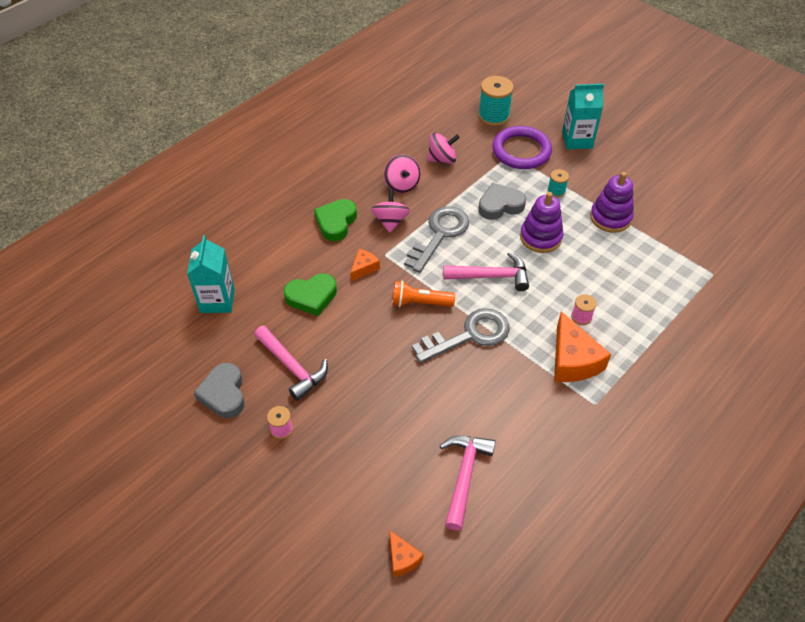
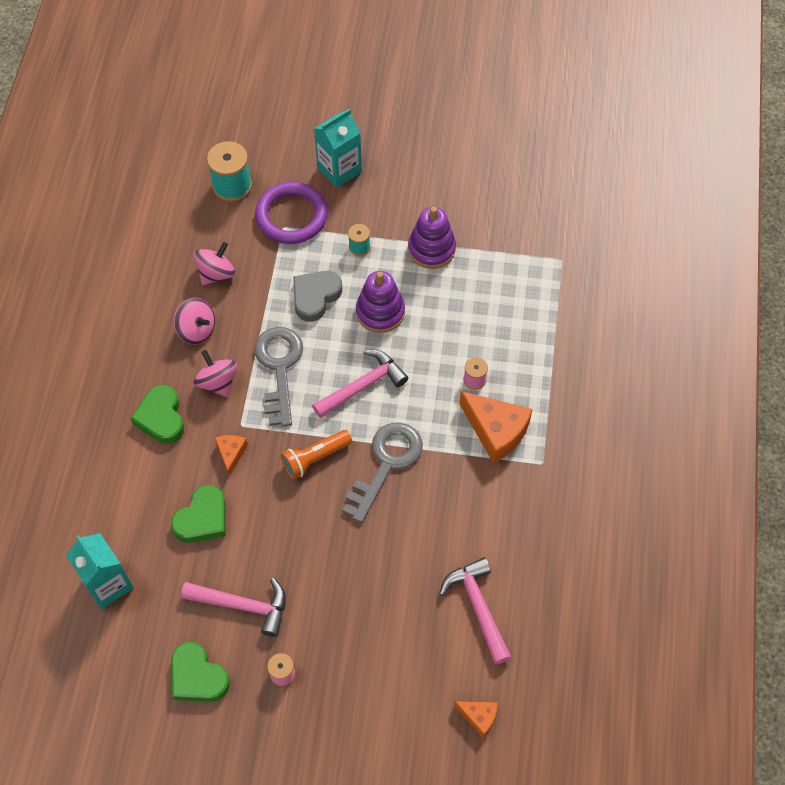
camera: 35 degrees left, 10 degrees up
(223, 394) = (198, 676): grey heart -> green heart

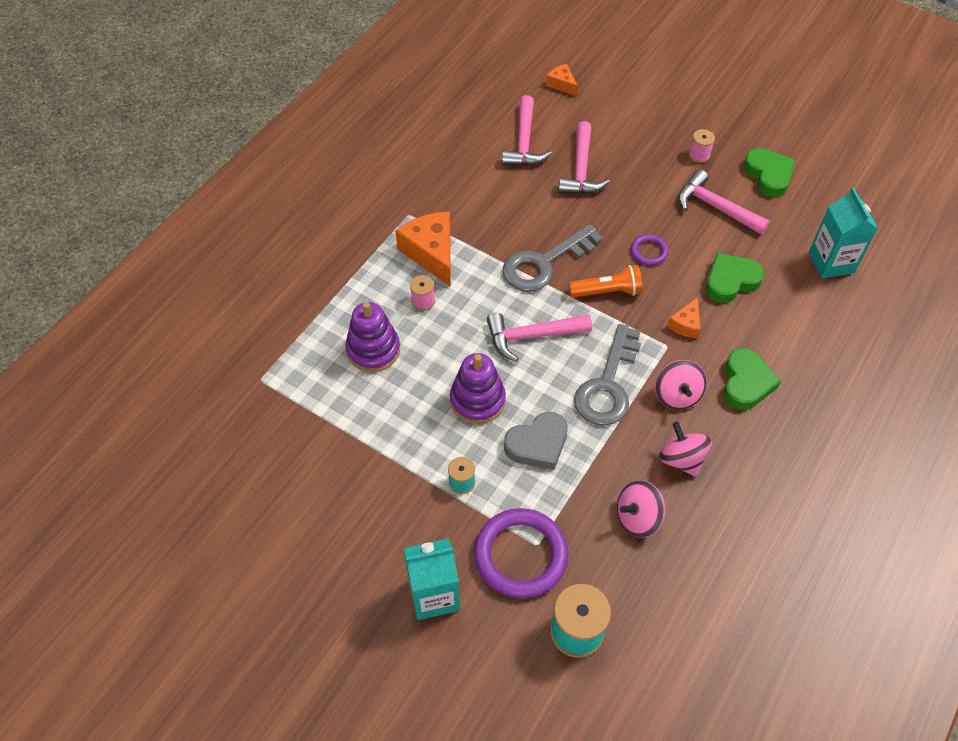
camera: 155 degrees left, 5 degrees down
(292, 520) = (649, 251): none -> purple ring
(401, 595) = (581, 169): none -> pink hammer
(431, 249) = (385, 446): purple stacking toy -> purple stacking toy (373, 350)

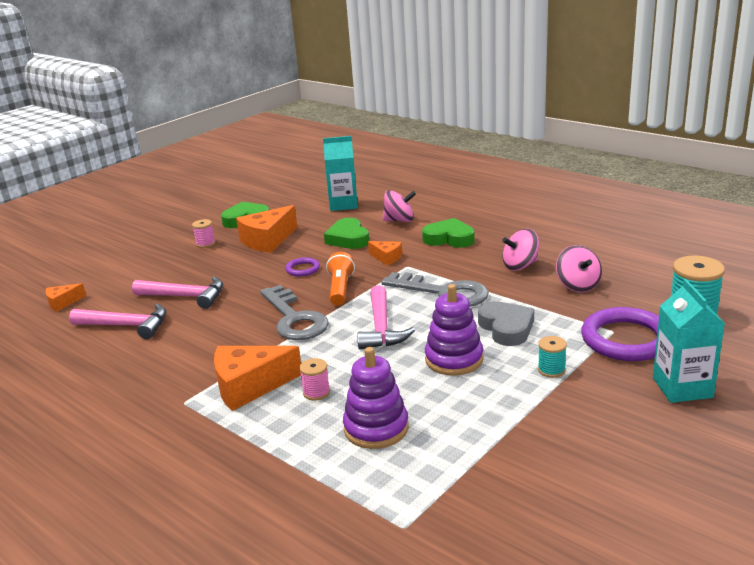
camera: 80 degrees left, 30 degrees down
(677, 395) = (458, 264): pink spinning top -> pink spinning top (399, 220)
(715, 207) = (268, 240): pink hammer -> orange cheese

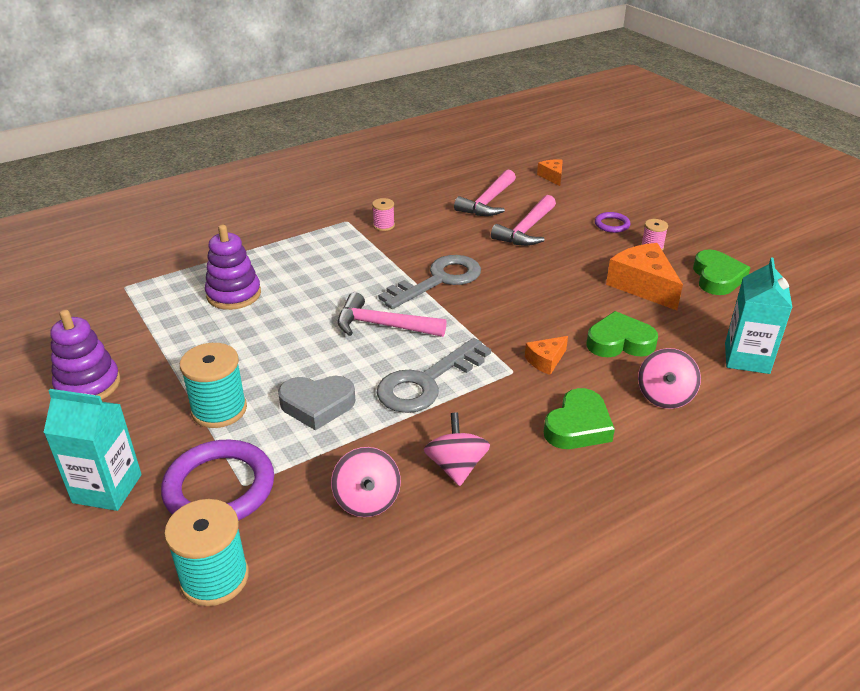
camera: 105 degrees right, 10 degrees up
(249, 386) = (343, 248): orange cheese -> none
(294, 319) = (439, 280): grey key -> grey key turned 150 degrees clockwise
(303, 269) = (548, 299): purple ring -> purple ring (612, 224)
(316, 392) = (307, 275): pink spool -> pink spool (384, 225)
(340, 289) = (484, 315): orange flashlight -> none
(454, 359) = (291, 355): purple stacking toy -> purple stacking toy (88, 385)
(551, 370) = (219, 410): turquoise spool -> turquoise spool, size x1.88
(578, 285) = (367, 500): pink spinning top -> pink spinning top turned 105 degrees counterclockwise

